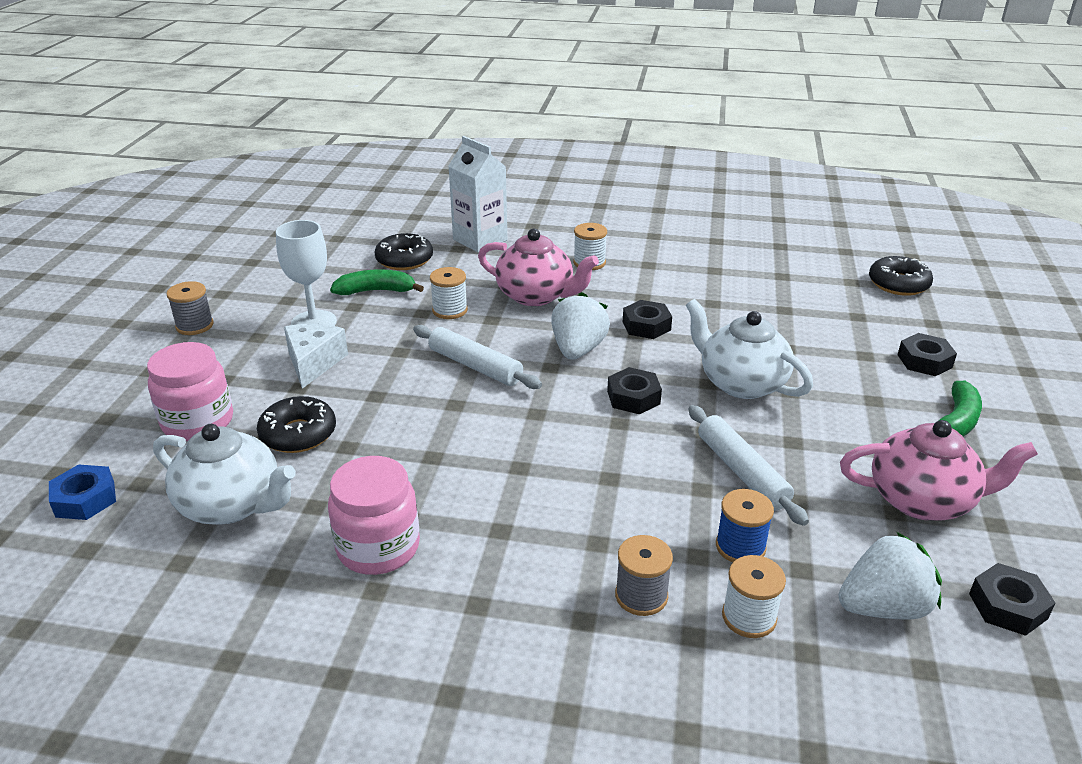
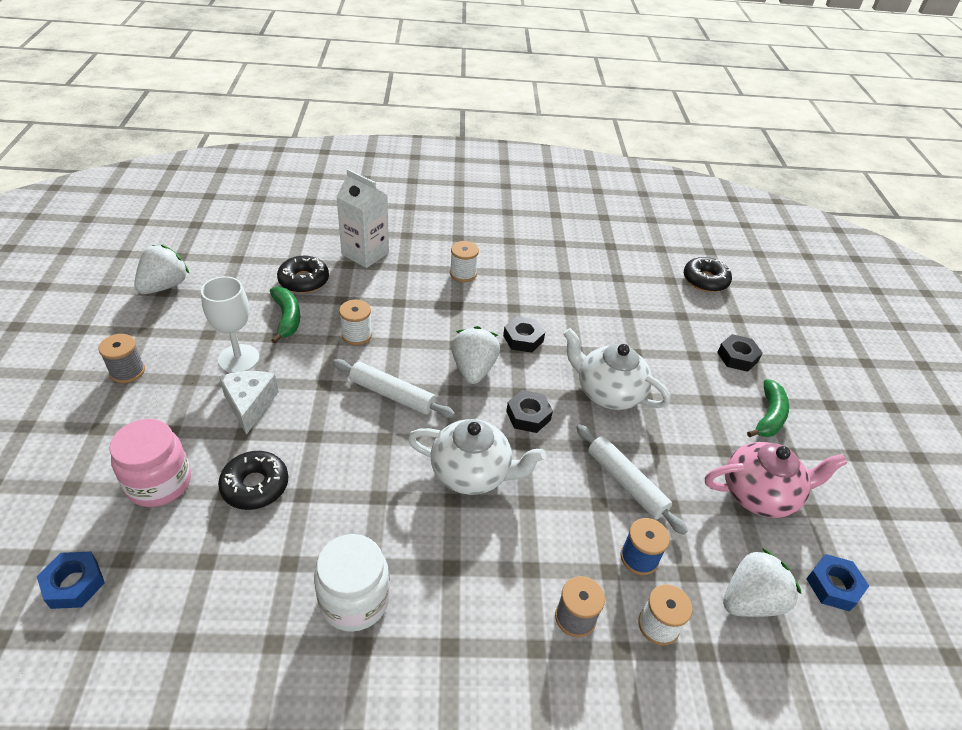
camera: 15 degrees left, 10 degrees up
(232, 505) = (214, 572): white teapot -> white teapot (472, 473)
(254, 257) = (164, 286): none -> white strawberry
(376, 291) = (287, 318): green banana -> green banana turned 90 degrees clockwise
(378, 547) = (354, 600): pink jar -> white jar
(536, 296) = (426, 313): pink teapot -> none
(1007, 606) = (833, 586): black nut -> blue nut

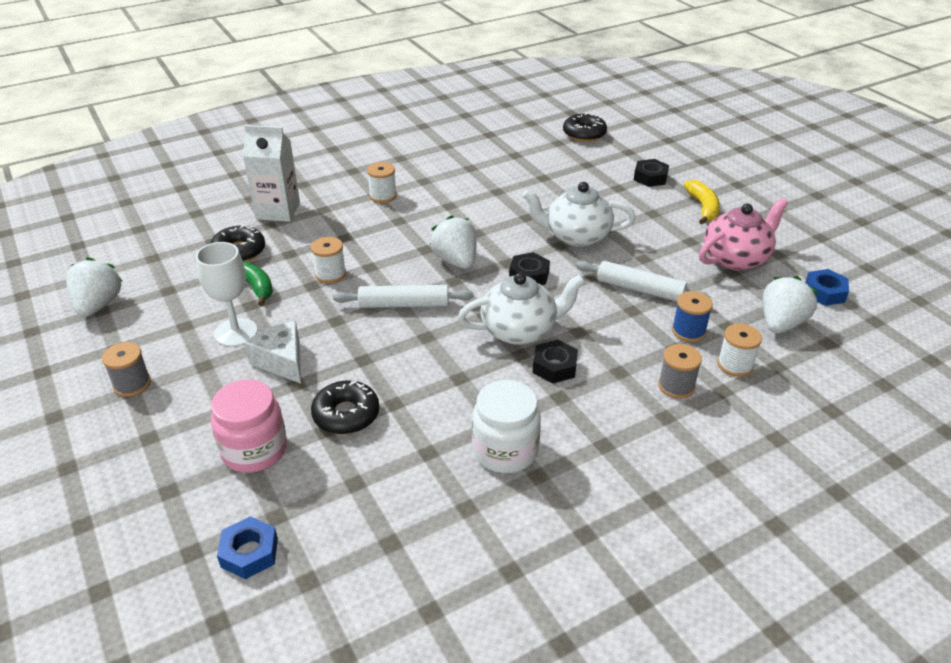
camera: 25 degrees left, 5 degrees down
(523, 339) = (477, 224): black nut -> black nut (554, 366)
(769, 416) = (703, 207): green banana -> yellow banana

